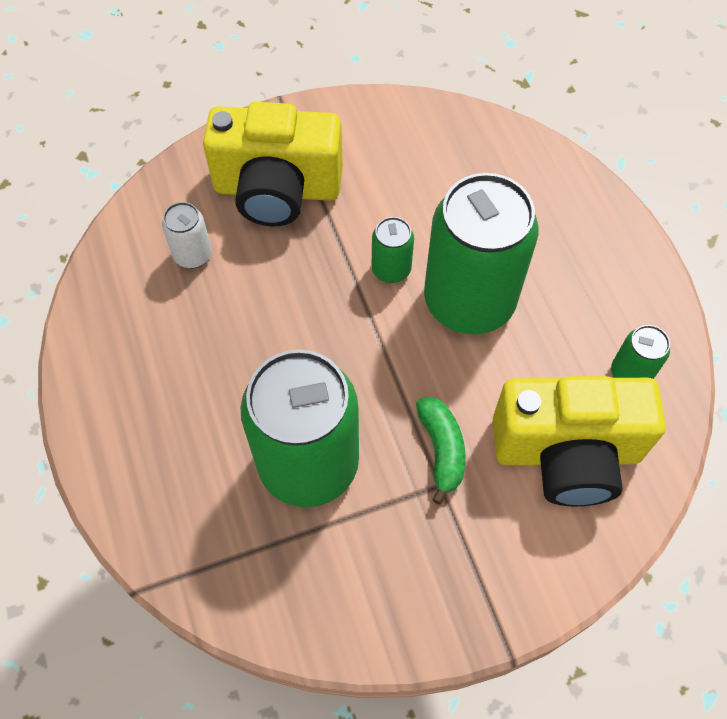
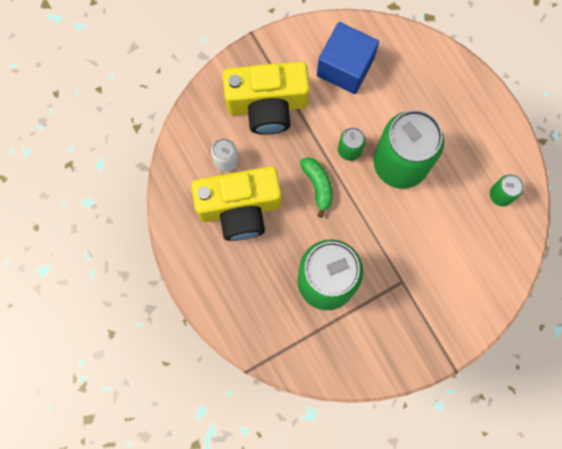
camera: 10 degrees left, 15 degrees up
(408, 157) = (345, 67): none -> blue cube
(441, 449) = (399, 260): green banana -> green banana (318, 185)
(566, 453) = (470, 250): yellow camera -> yellow camera (240, 208)

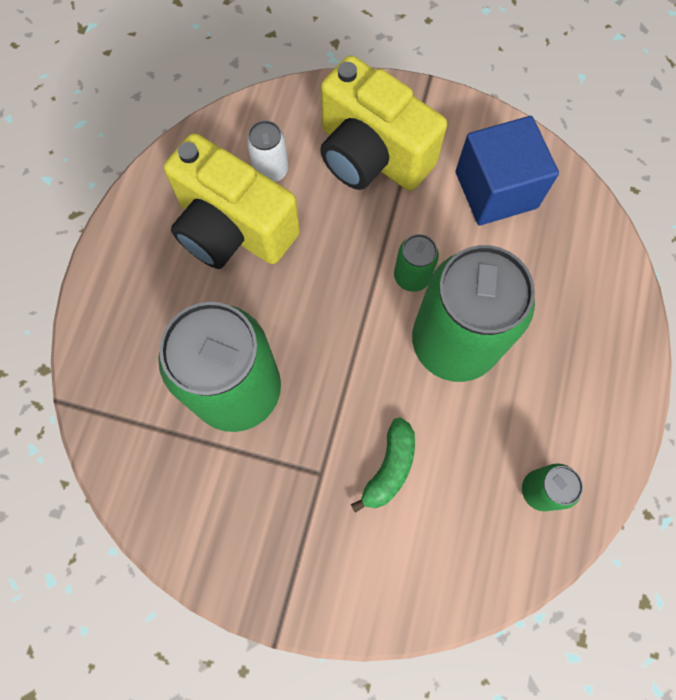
camera: 45 degrees right, 5 degrees down
(318, 185) = (338, 281): green banana -> green banana (389, 468)

